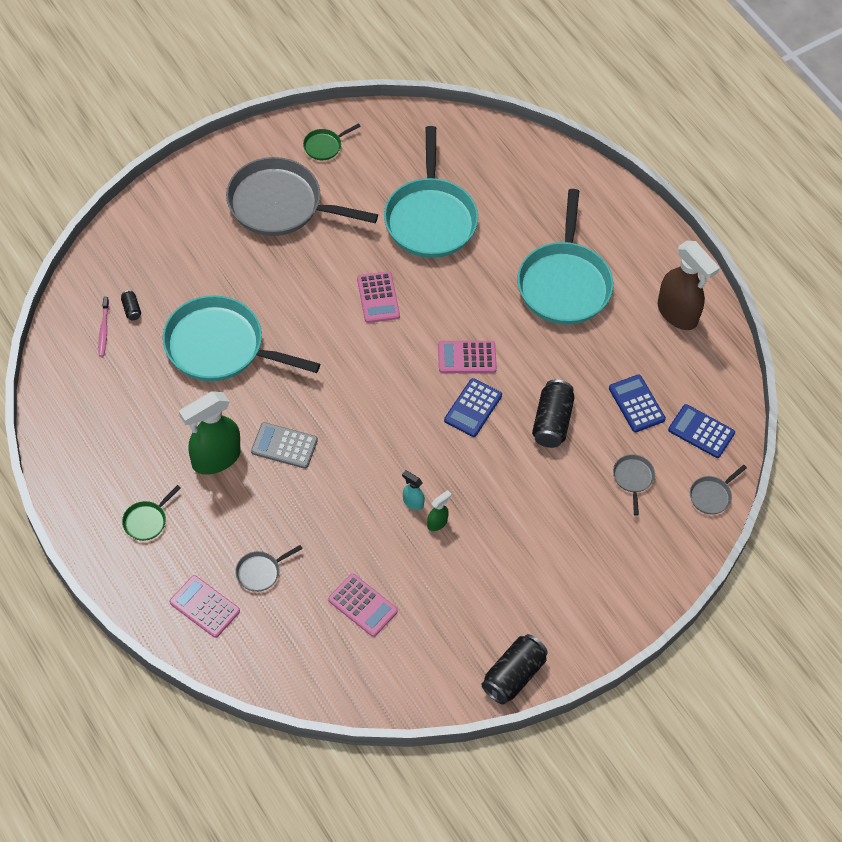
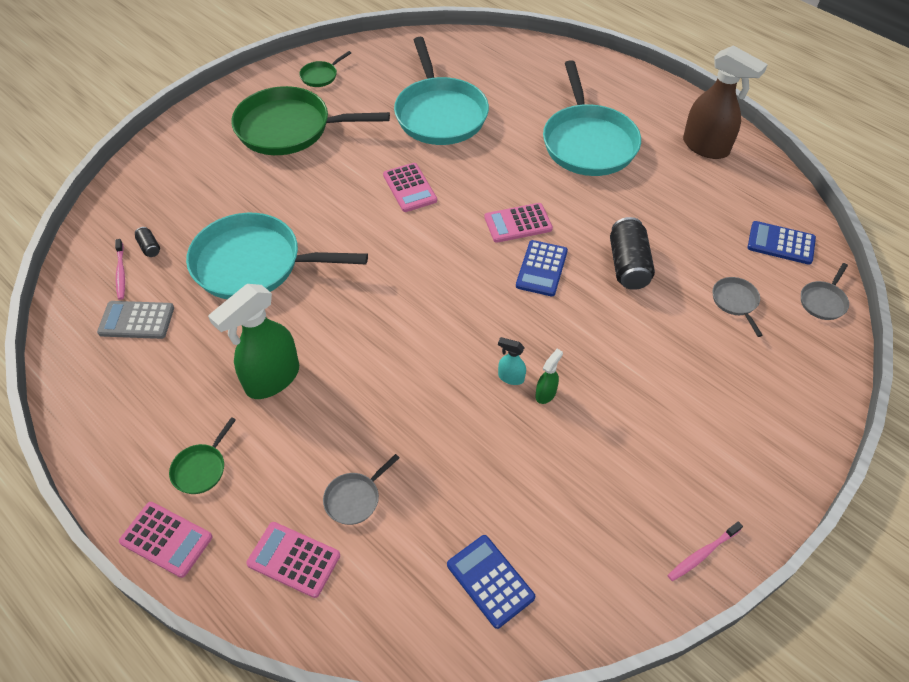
camera: 10 degrees left, 5 degrees down
(280, 205) = (289, 128): grey pan -> green pan
(284, 446) = (348, 349): grey calculator -> grey calculator (136, 320)
(363, 605) = (490, 510): pink calculator -> pink calculator (166, 539)
(513, 675) = (702, 554): black can -> pink toothbrush
(636, 404) = (705, 231): blue calculator -> blue calculator (490, 581)

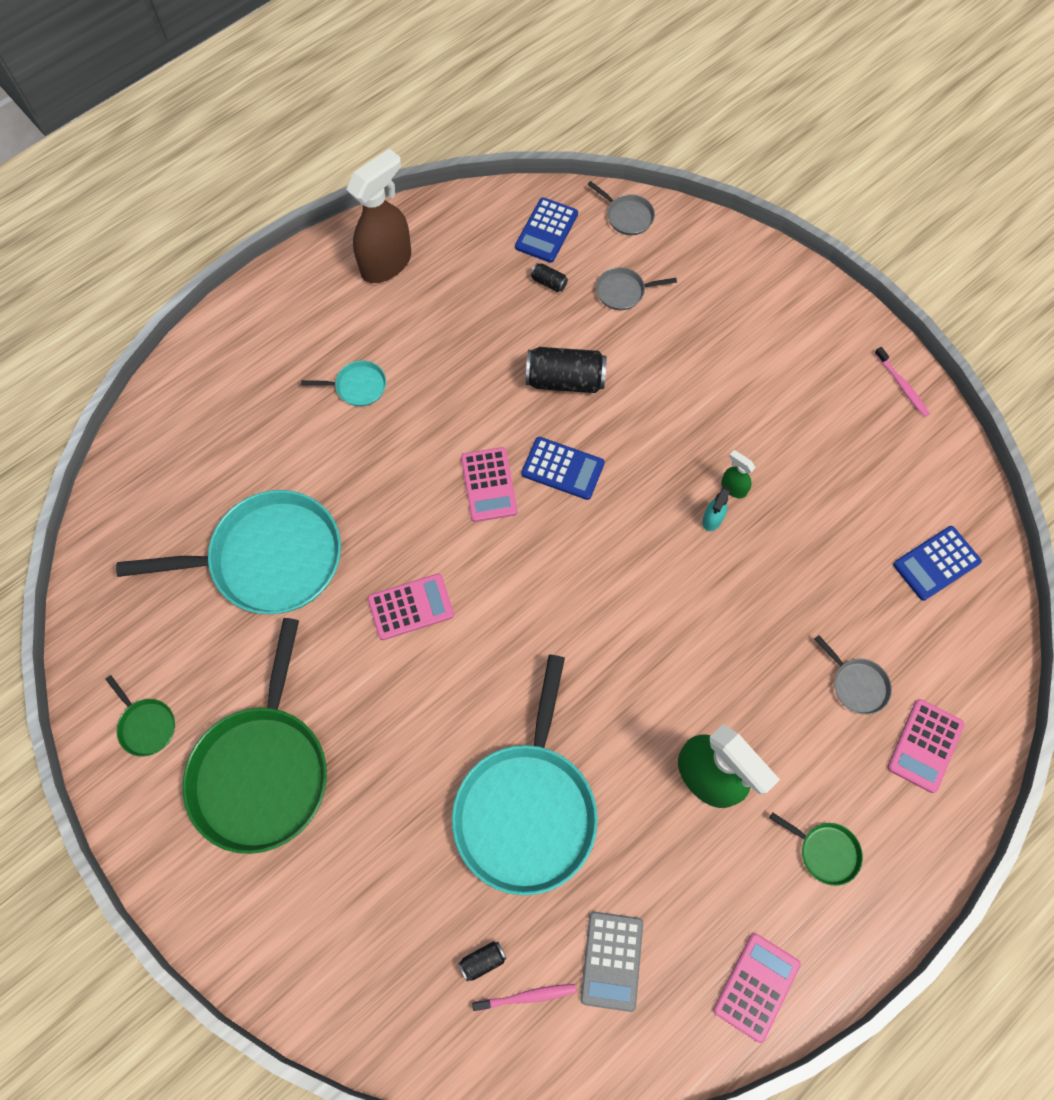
camera: 85 degrees left, 15 degrees up
(166, 539) = (909, 882): pink calculator -> pink calculator (756, 986)
(588, 142) = (357, 386): turquoise pan -> turquoise pan, size x0.41
(725, 248) = (549, 282): none -> black can

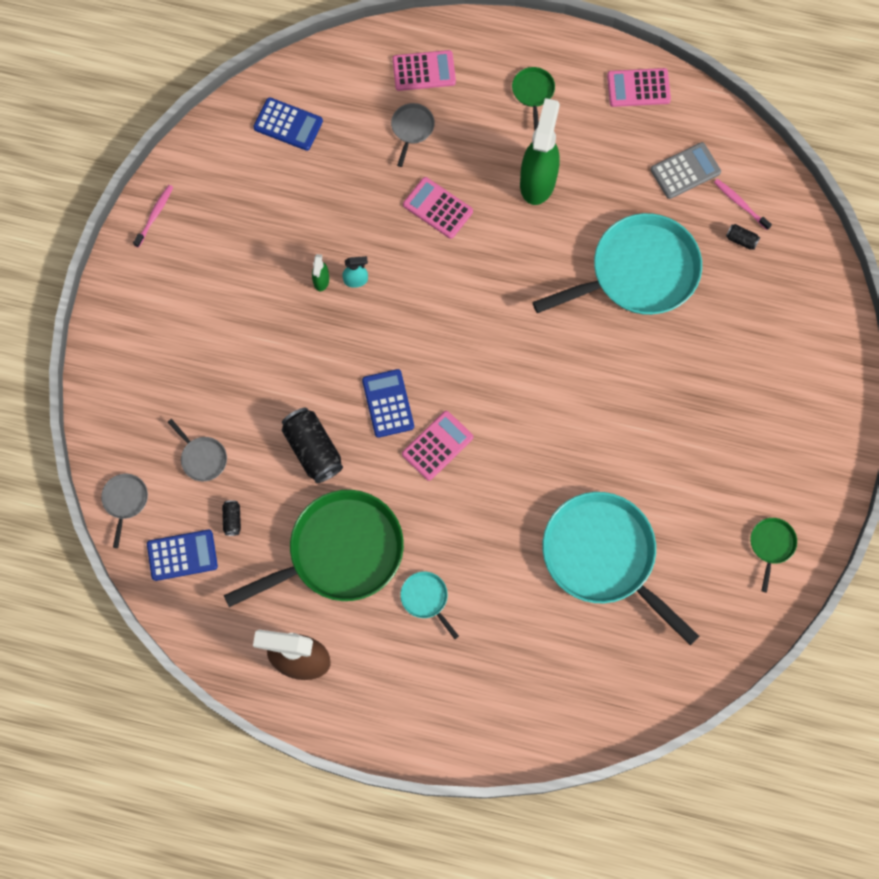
camera: 125 degrees left, 5 degrees up
(262, 770) = (740, 447): green pan -> green pan (339, 552)
(411, 607) = (565, 434): pink calculator -> pink calculator (438, 208)

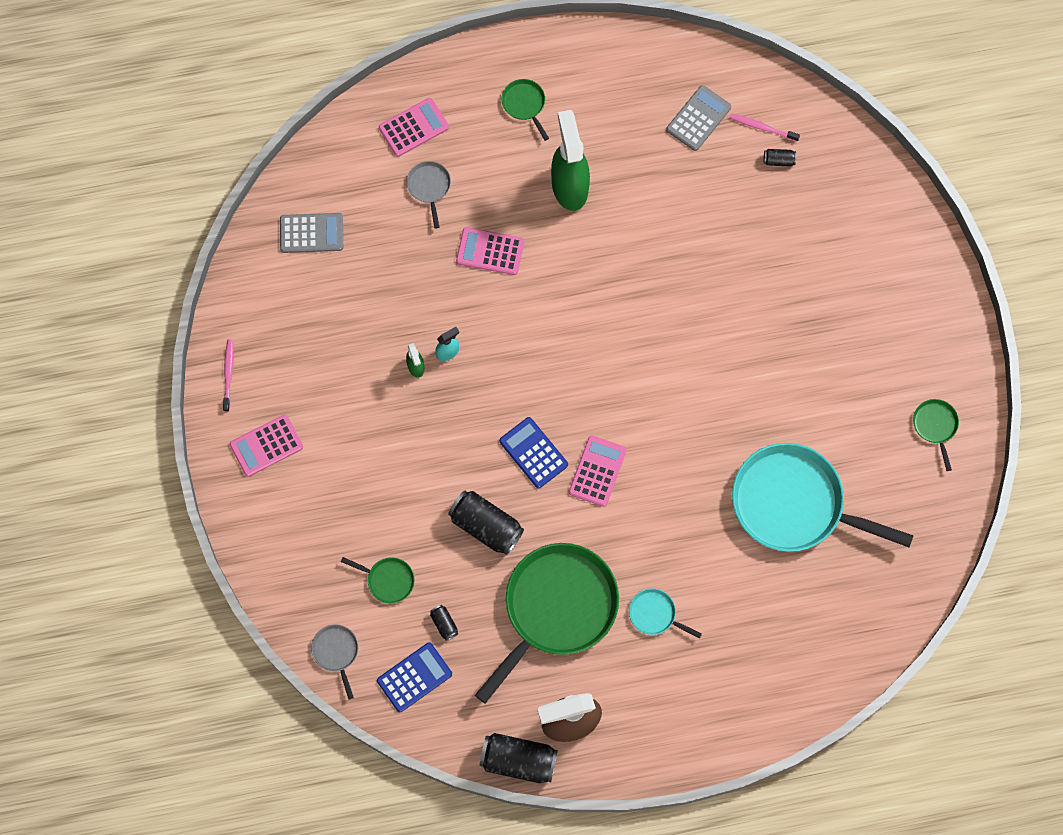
camera: 25 degrees left, 0 degrees up
(202, 458) = (388, 580): grey pan -> green pan
(237, 673) = (518, 760): none -> black can
(288, 124) = (311, 233): blue calculator -> grey calculator
(638, 88) = (619, 59): pink calculator -> pink calculator (266, 446)
(638, 272) = (701, 231): turquoise pan -> none

